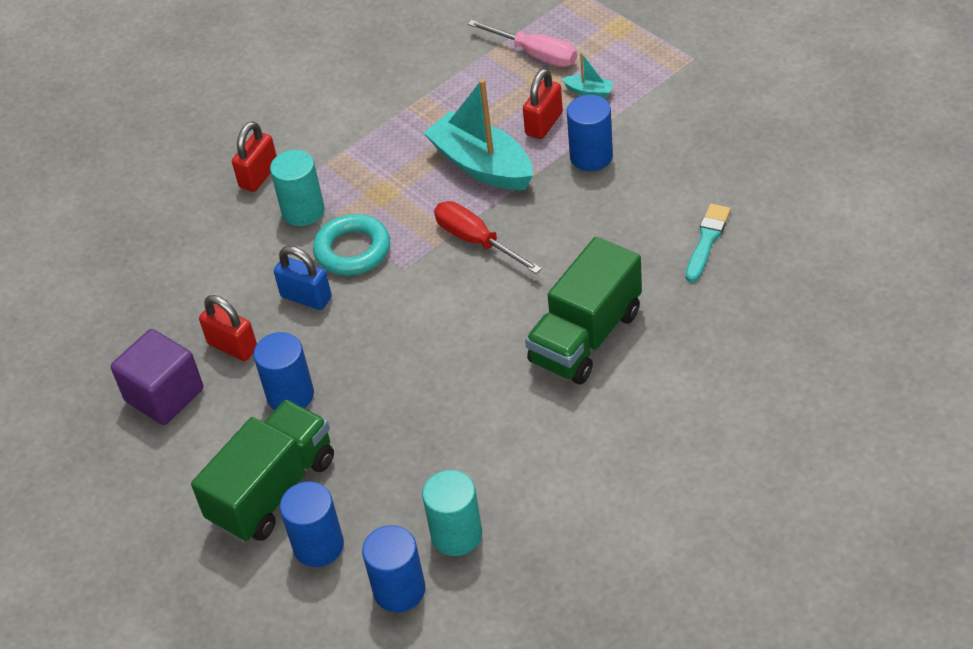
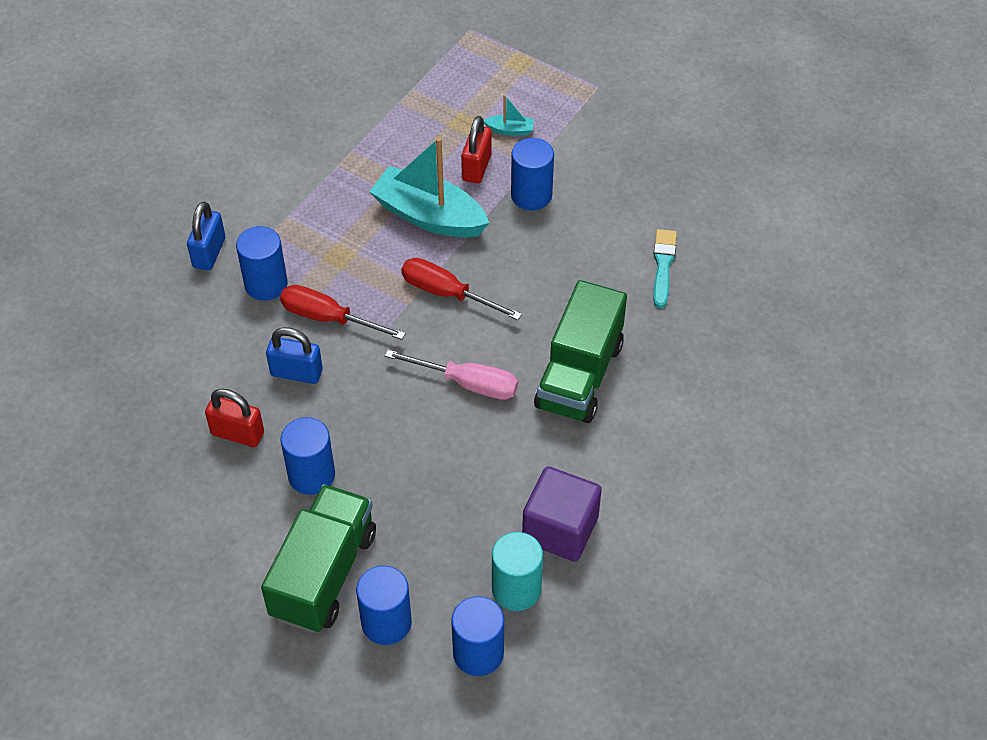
camera: 20 degrees left, 5 degrees up
(164, 395) = (183, 494): purple cube -> purple cube (560, 529)
(259, 176) = (209, 253): red padlock -> blue padlock
(303, 211) = (266, 284): turquoise cylinder -> blue cylinder
(352, 250) = (328, 318): turquoise ring -> red screwdriver
(535, 54) = (447, 98): pink screwdriver -> pink screwdriver (467, 383)

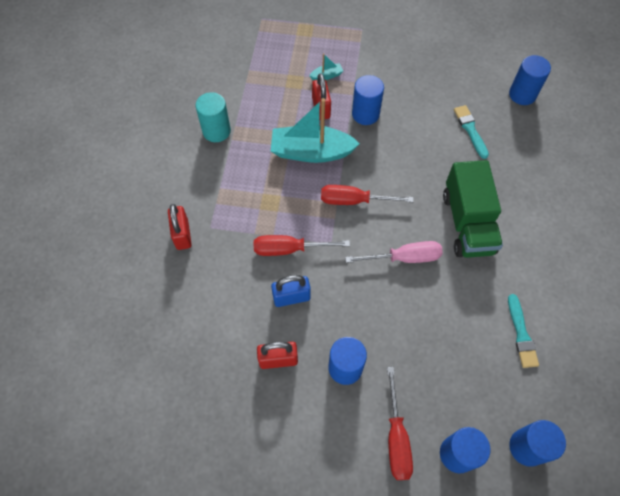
camera: 25 degrees left, 10 degrees up
(209, 253) = (182, 234): blue padlock -> red padlock
(266, 284) = (234, 242): blue cylinder -> blue cylinder (522, 94)
(324, 574) = (396, 437): green truck -> red screwdriver
(516, 589) = (521, 389): turquoise cylinder -> turquoise cylinder (216, 131)
(560, 529) = (521, 334): purple cube -> turquoise brush

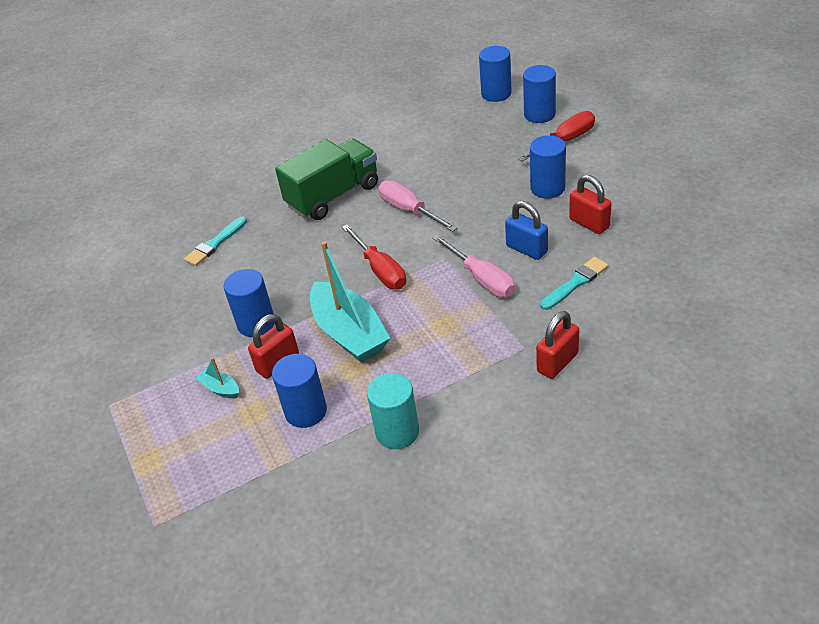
camera: 120 degrees left, 20 degrees down
(289, 249) = (482, 279): red screwdriver -> pink screwdriver
(521, 334) = (411, 129): turquoise brush -> turquoise brush (575, 283)
(522, 94) = (136, 234): blue cylinder -> blue cylinder (306, 411)

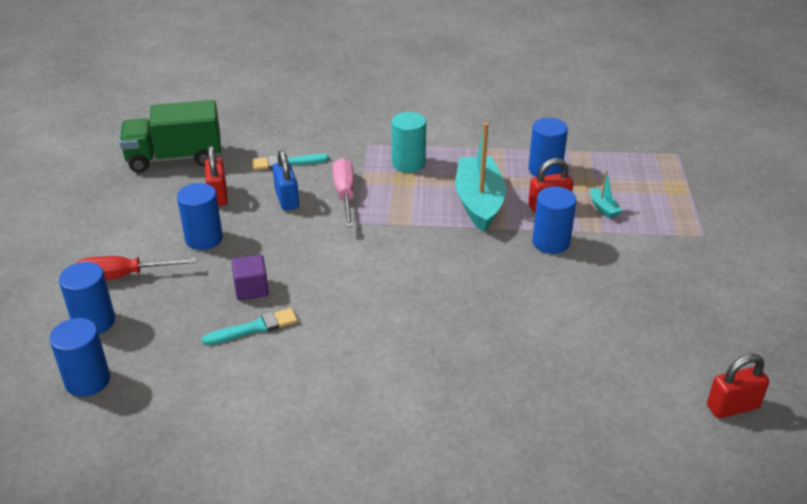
camera: 155 degrees left, 5 degrees down
(215, 243) = (554, 342): turquoise brush -> turquoise brush (254, 328)
(333, 196) = (394, 336): green truck -> green truck (175, 158)
(380, 270) = (415, 237): red screwdriver -> none
(397, 432) = (491, 137): turquoise cylinder -> turquoise cylinder (408, 163)
(409, 210) = (339, 279): pink screwdriver -> none
(465, 176) = (251, 289): none -> purple cube
(557, 362) = (357, 129): red padlock -> red padlock (732, 407)

